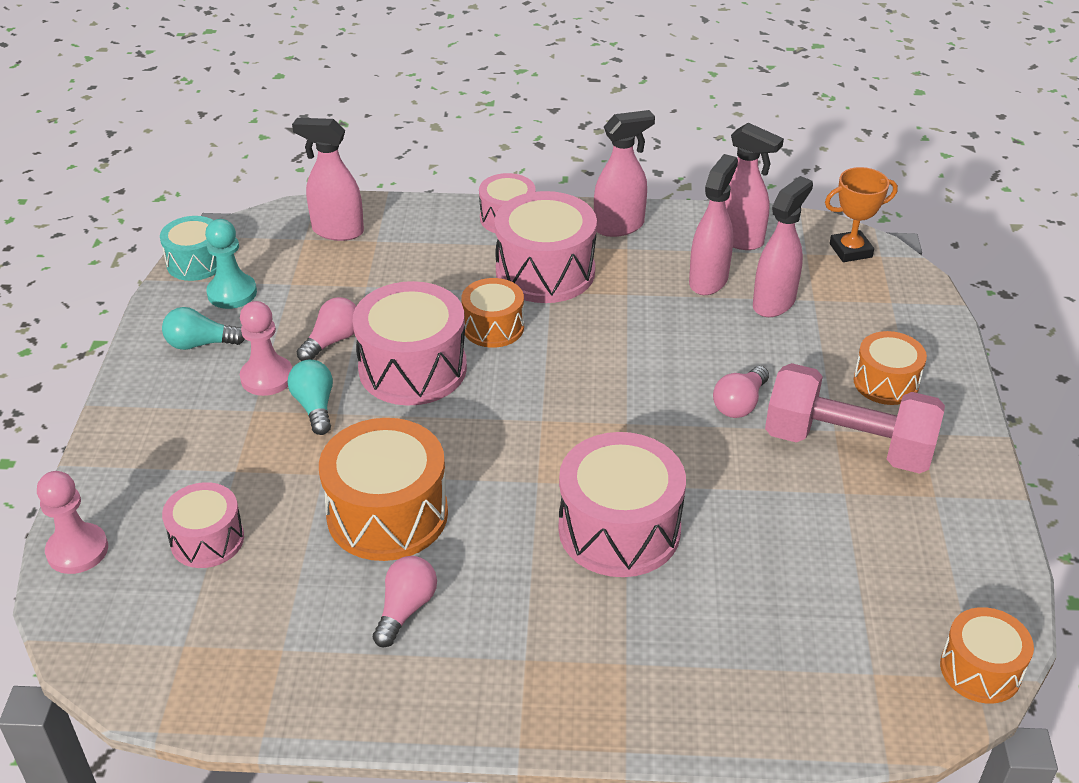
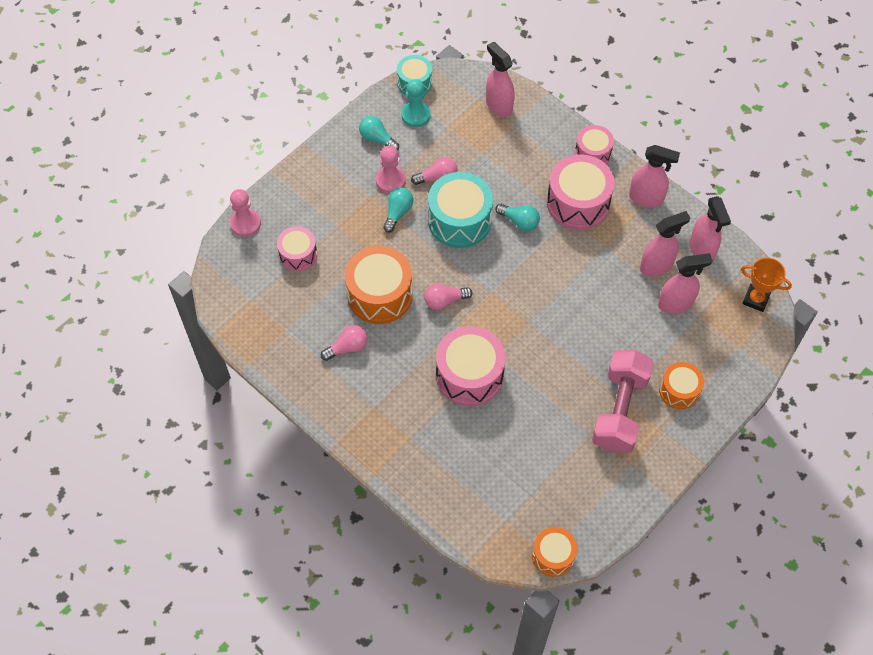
camera: 40 degrees right, 20 degrees up
(412, 368) = (459, 220): pink drum -> turquoise drum
(493, 327) = (519, 221): orange drum -> turquoise light bulb
(740, 404) = (593, 350): pink light bulb -> pink light bulb (445, 301)
(847, 445) = (619, 410): pink dumbbell -> pink dumbbell turned 45 degrees clockwise

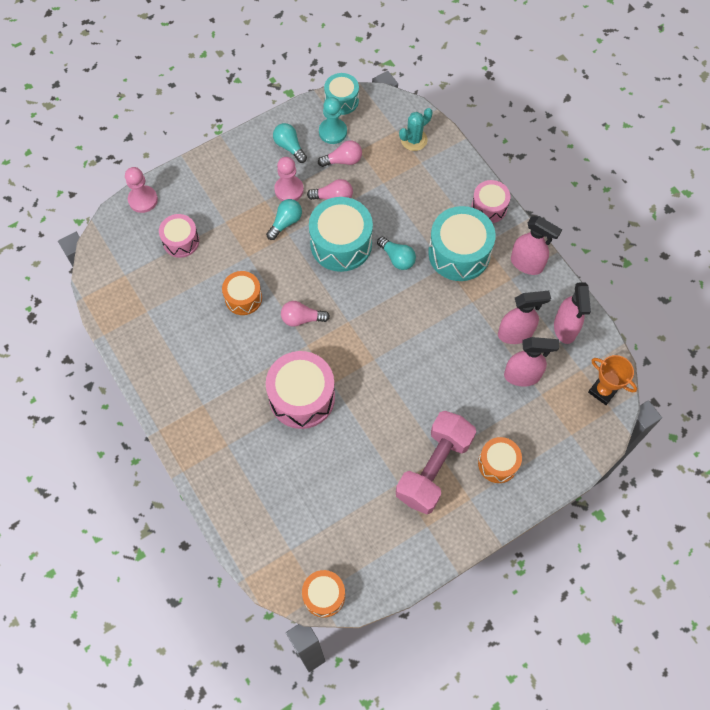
camera: 15 degrees right, 5 degrees up
(347, 347) = (197, 341): pink light bulb -> pink light bulb (343, 160)
(380, 295) = (243, 298): orange drum -> orange drum, size x0.59
(498, 105) = (414, 140): pink spray bottle -> turquoise cactus
(578, 203) = (459, 253): pink drum -> turquoise drum

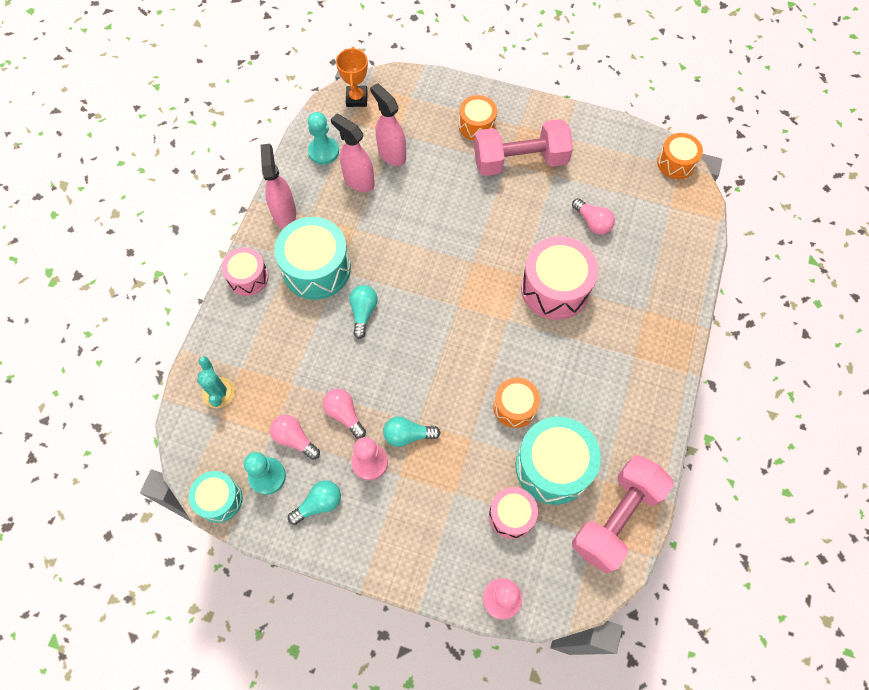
camera: 130 degrees left, 0 degrees up
(120, 298) = (616, 517): none -> pink dumbbell
(289, 147) = (319, 504): turquoise light bulb -> turquoise light bulb turned 135 degrees counterclockwise
(302, 318) = (489, 343): pink light bulb -> pink light bulb (592, 222)
(341, 244) = (388, 369): turquoise drum -> turquoise drum (553, 466)
(414, 140) = (219, 392): turquoise cactus -> turquoise cactus turned 60 degrees clockwise
(565, 328) = (323, 151): pink spray bottle -> turquoise pawn

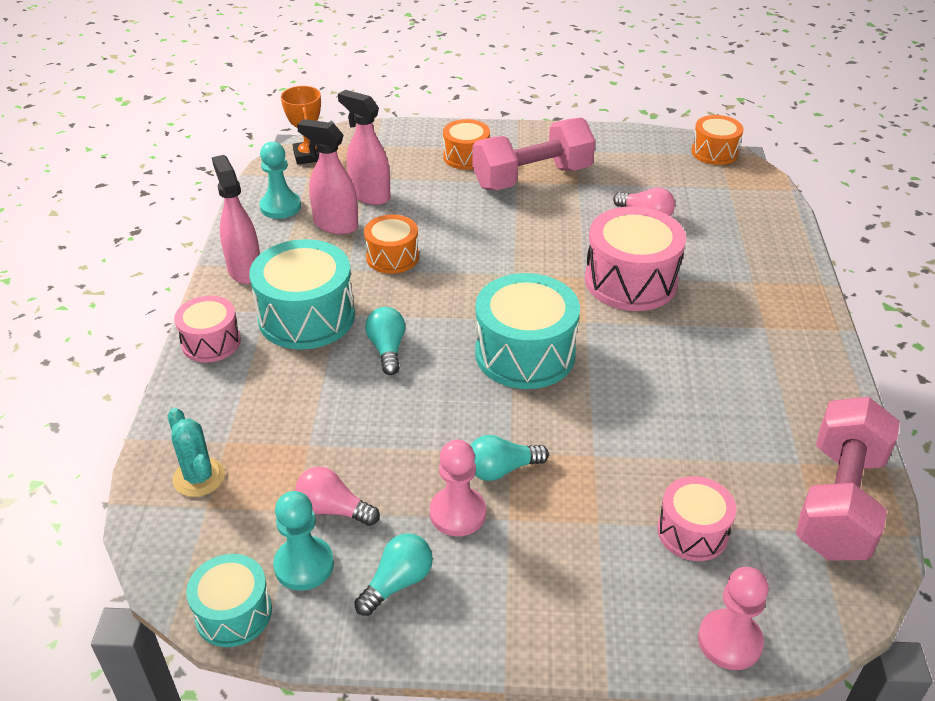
camera: 15 degrees left, 25 degrees down
(344, 414) = (400, 464): pink light bulb -> none
(514, 407) = (637, 408): orange drum -> orange drum (392, 257)
(553, 466) = (722, 462): turquoise drum -> turquoise drum (525, 353)

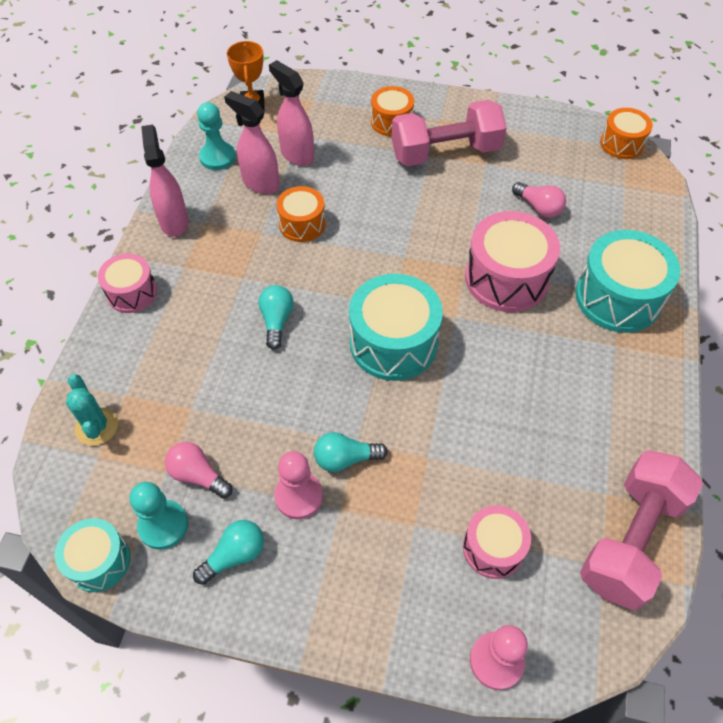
camera: 10 degrees right, 15 degrees up
(306, 317) = (216, 277): turquoise drum -> turquoise drum (618, 297)

